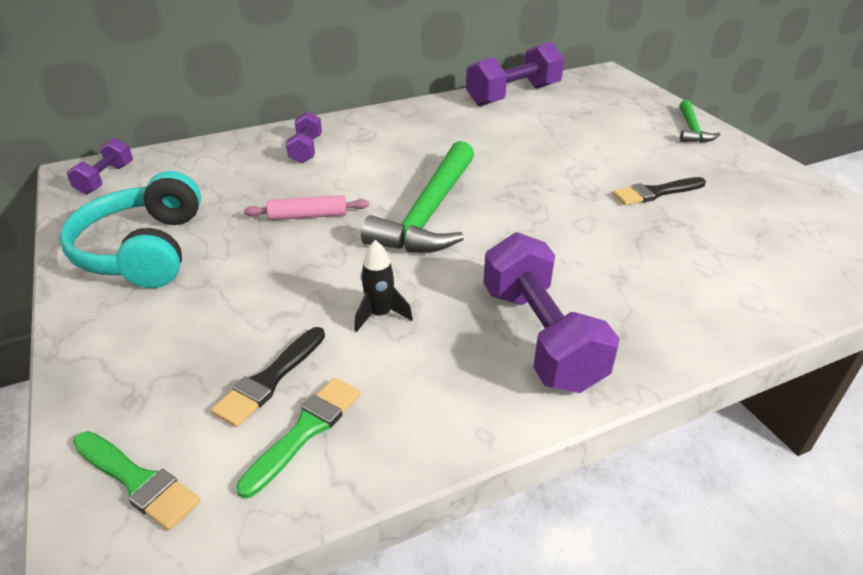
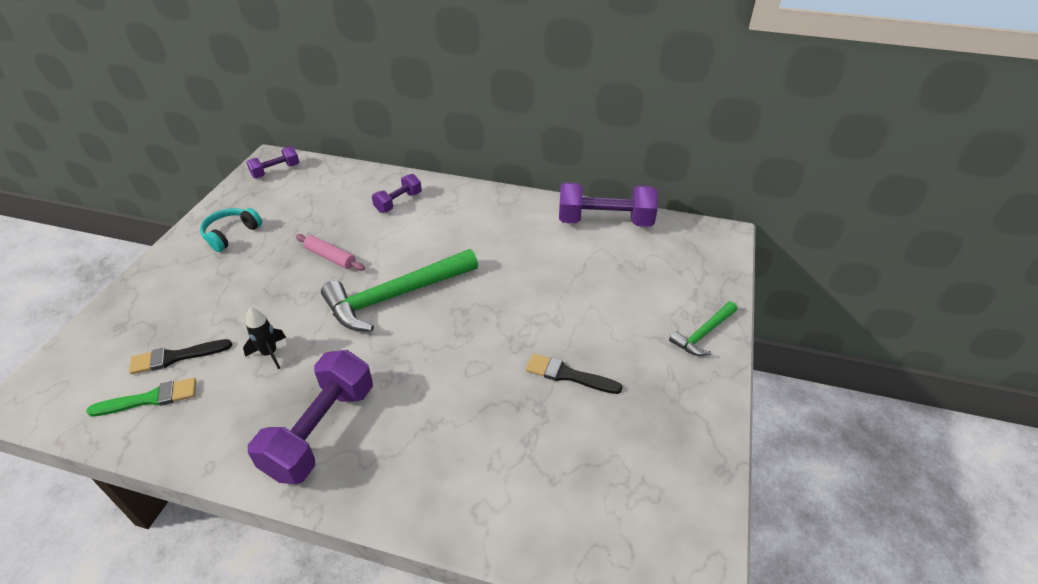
camera: 40 degrees right, 5 degrees up
(137, 481) = (71, 373): green brush -> none
(143, 250) = (231, 234): turquoise headphones -> turquoise headphones, size x0.58

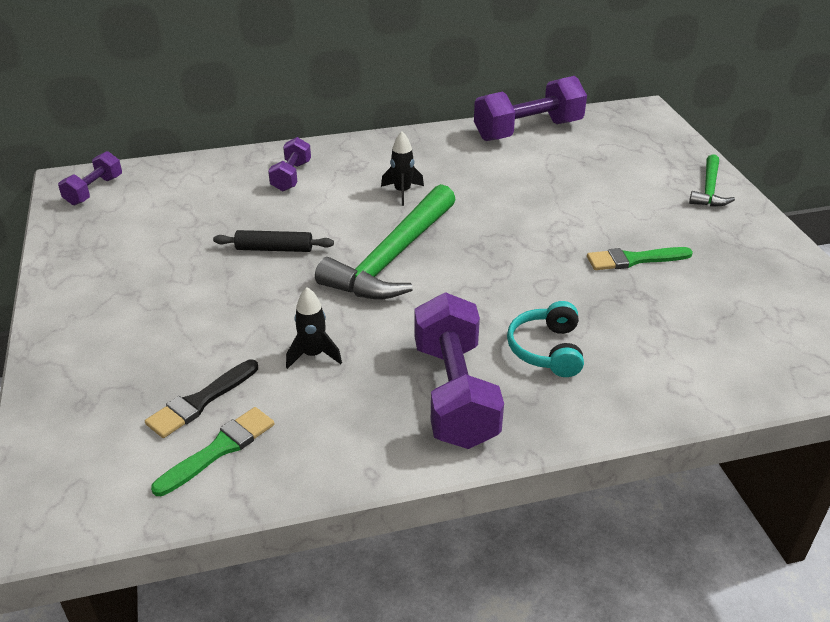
camera: 30 degrees left, 5 degrees down
(231, 234) = (116, 268): turquoise headphones -> turquoise headphones (547, 350)
(331, 257) = (274, 249): pink rolling pin -> black rolling pin
(457, 243) = (402, 192): none -> black rocket
(568, 375) = (634, 259): black brush -> green brush

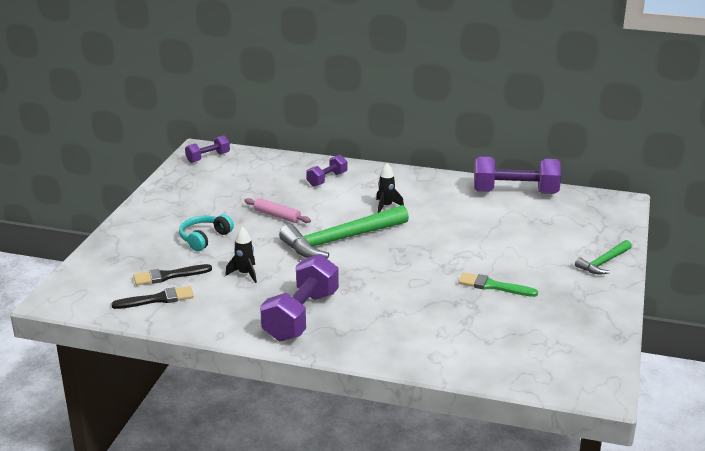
camera: 30 degrees right, 10 degrees down
(219, 449) = (158, 299): green brush -> black brush
(274, 249) = (277, 216): black rolling pin -> pink rolling pin
(547, 350) = (378, 313): turquoise headphones -> turquoise headphones (204, 238)

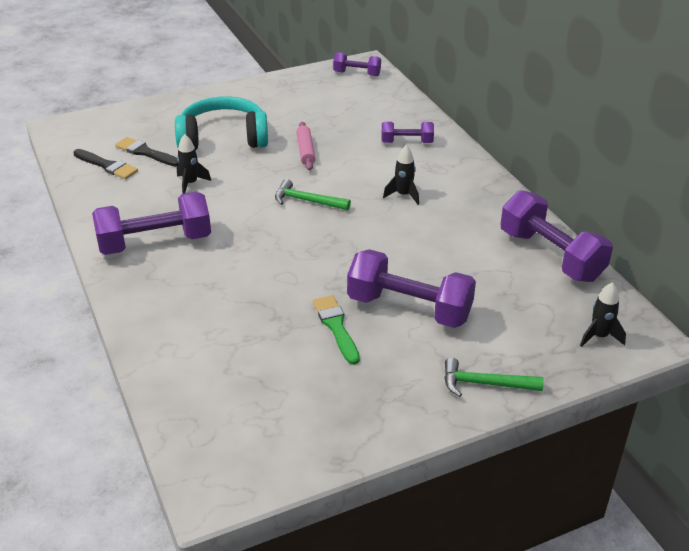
camera: 50 degrees right, 10 degrees up
(204, 238) = (223, 138): turquoise headphones -> turquoise headphones, size x1.72
(340, 240) = (307, 201): green hammer -> green hammer, size x0.52
(506, 255) = (409, 308): none -> purple dumbbell
(603, 213) = (599, 336): none -> black rocket

